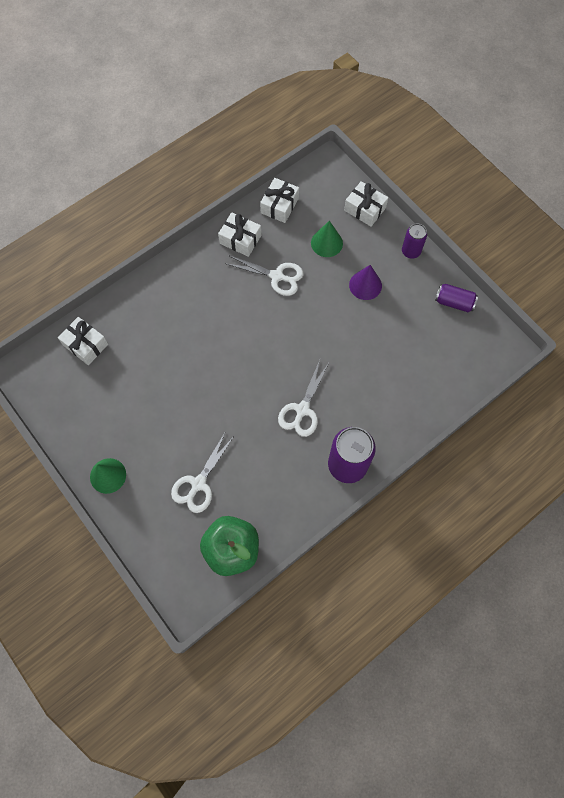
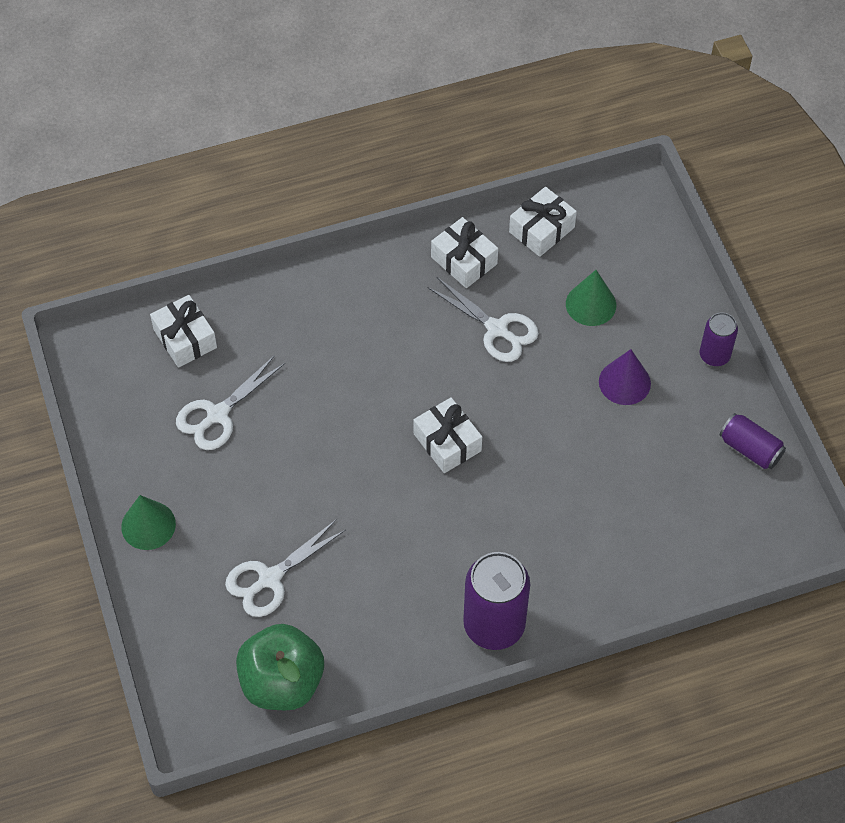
camera: 20 degrees right, 10 degrees down
(302, 410) = (459, 527): white scissors -> white scissors (217, 415)
(365, 209) = (669, 273): white gift -> white gift (447, 442)

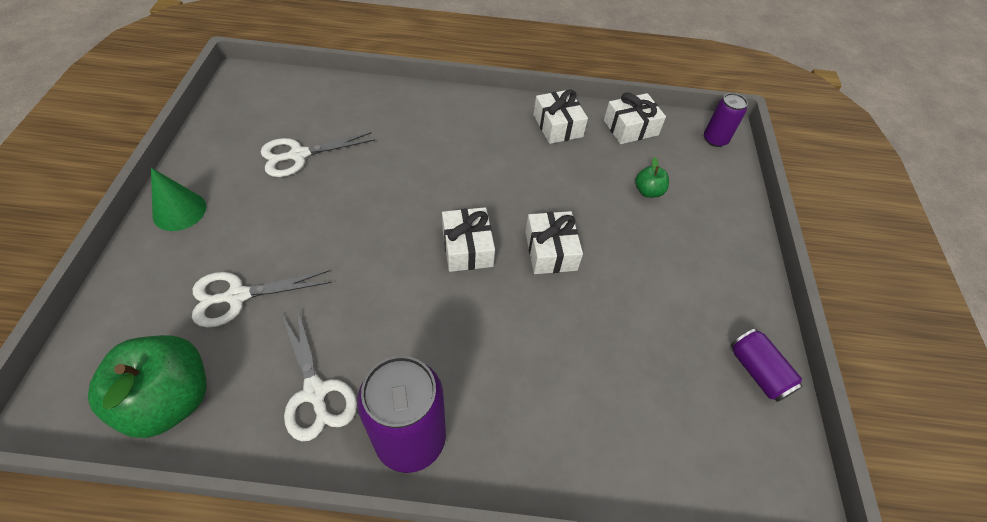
camera: 20 degrees right, 5 degrees down
(185, 338) = (316, 99): white gift -> white gift (550, 251)
(497, 329) = (559, 180): white scissors -> white scissors (315, 392)
(591, 304) = (648, 191): green cone -> green apple
(624, 382) = (652, 262): purple cone -> none
(714, 355) = (747, 272): purple can -> purple can (715, 139)

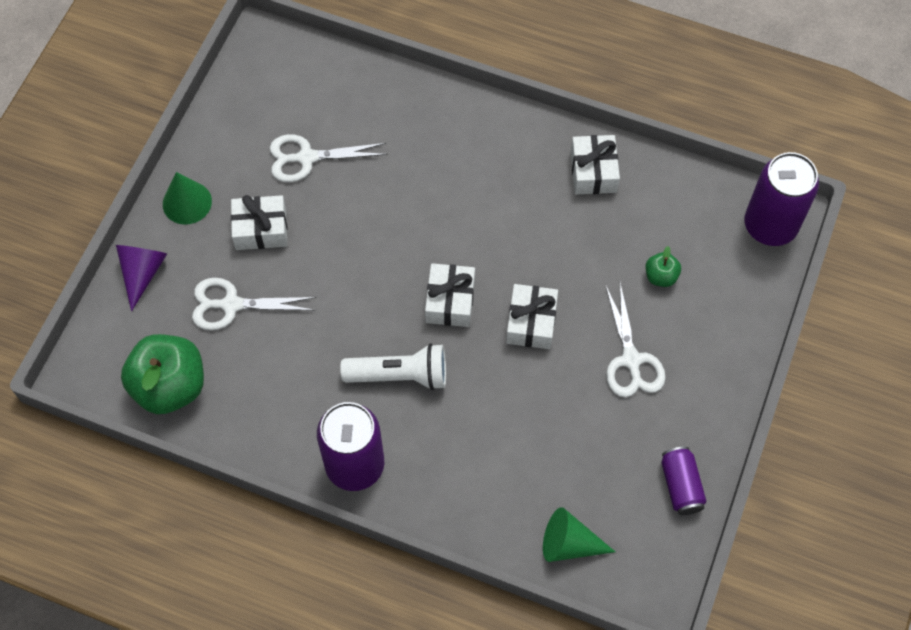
camera: 20 degrees right, 10 degrees up
(131, 285) = (142, 273): none -> purple cone
(315, 392) = (285, 408): white scissors -> white scissors (631, 360)
(436, 328) = (400, 375): none -> white flashlight
(630, 128) = (677, 190): white gift -> white gift (261, 229)
(678, 467) = (569, 544): none -> green cone
(715, 139) = (770, 225): purple can -> purple can, size x1.81

